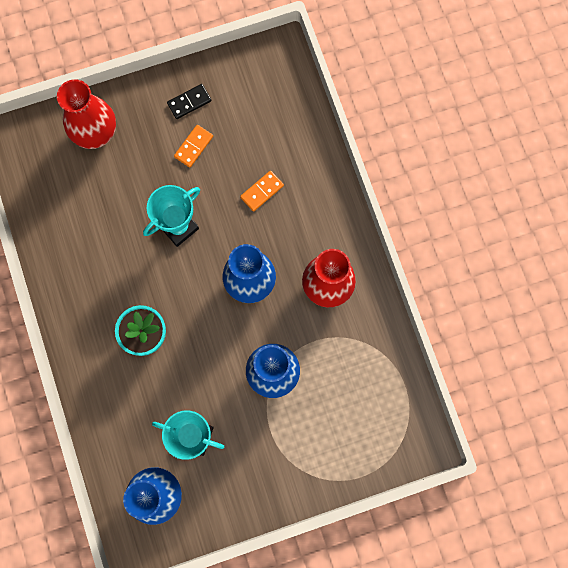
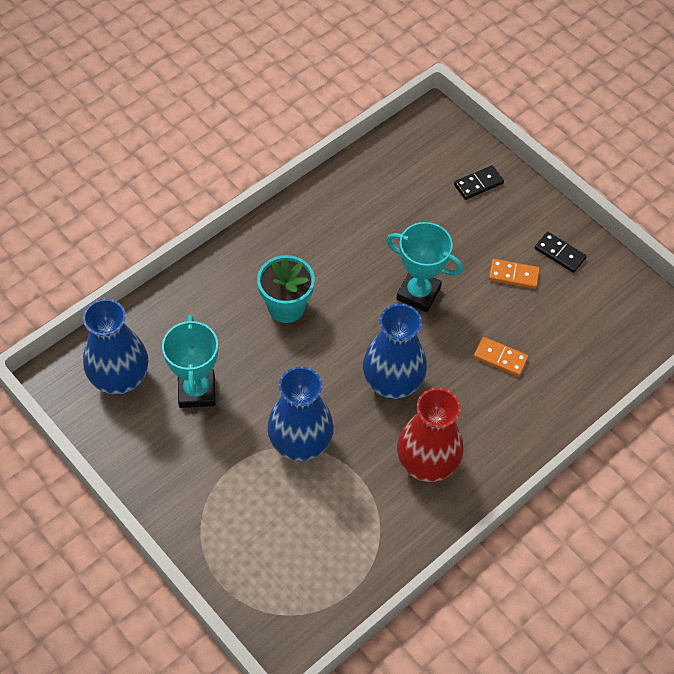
camera: 65 degrees right, 20 degrees down
(96, 133) = (478, 184): red vase -> black domino

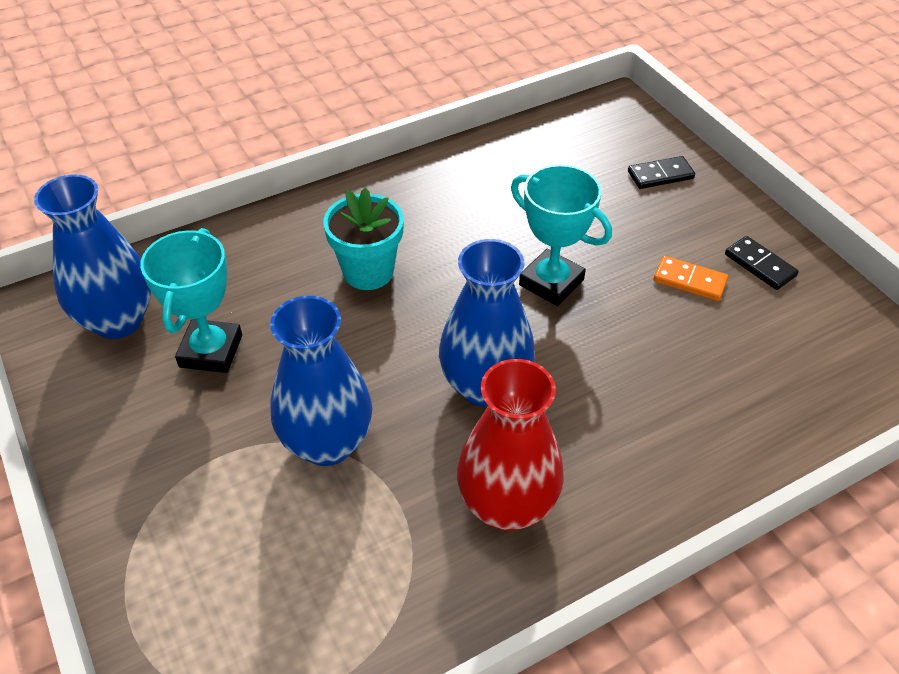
camera: 15 degrees right, 10 degrees down
(500, 358) = (651, 379): orange domino -> none

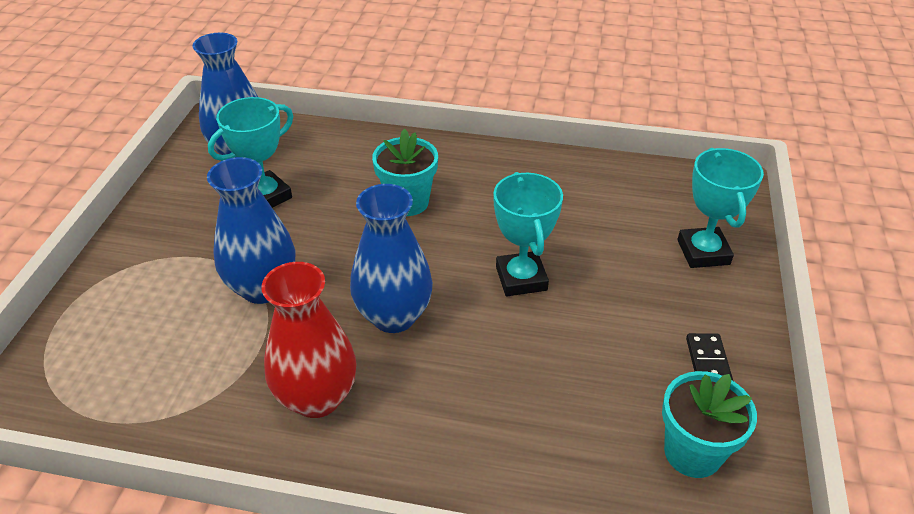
camera: 40 degrees right, 5 degrees down
(660, 175) = (703, 252): black domino -> turquoise trophy
(689, 280) = (631, 339): orange domino -> none
(822, 341) = (692, 453): none -> turquoise flower pot

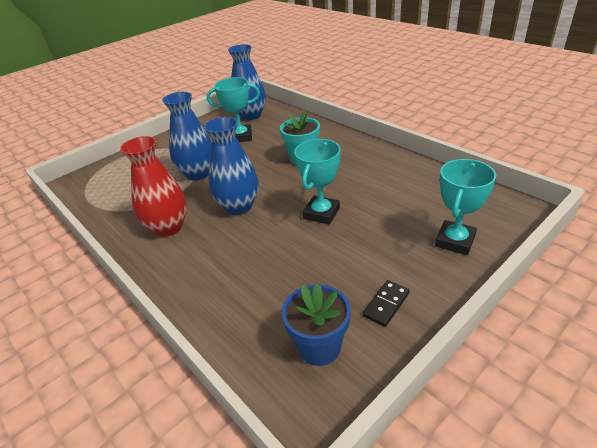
camera: 40 degrees right, 5 degrees down
(692, 453) = (319, 347): turquoise flower pot -> blue flower pot

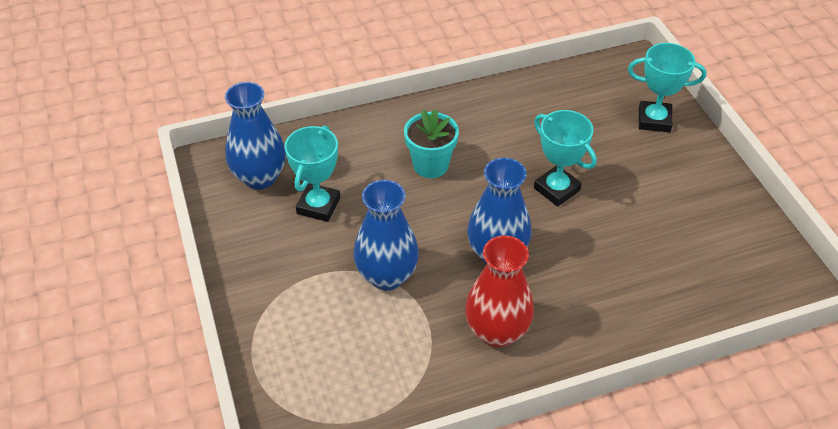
camera: 70 degrees left, 10 degrees up
(319, 347) = (739, 255): blue flower pot -> none
(386, 304) = (710, 196): black domino -> none
(455, 241) = (654, 120): turquoise trophy -> turquoise trophy turned 45 degrees counterclockwise

